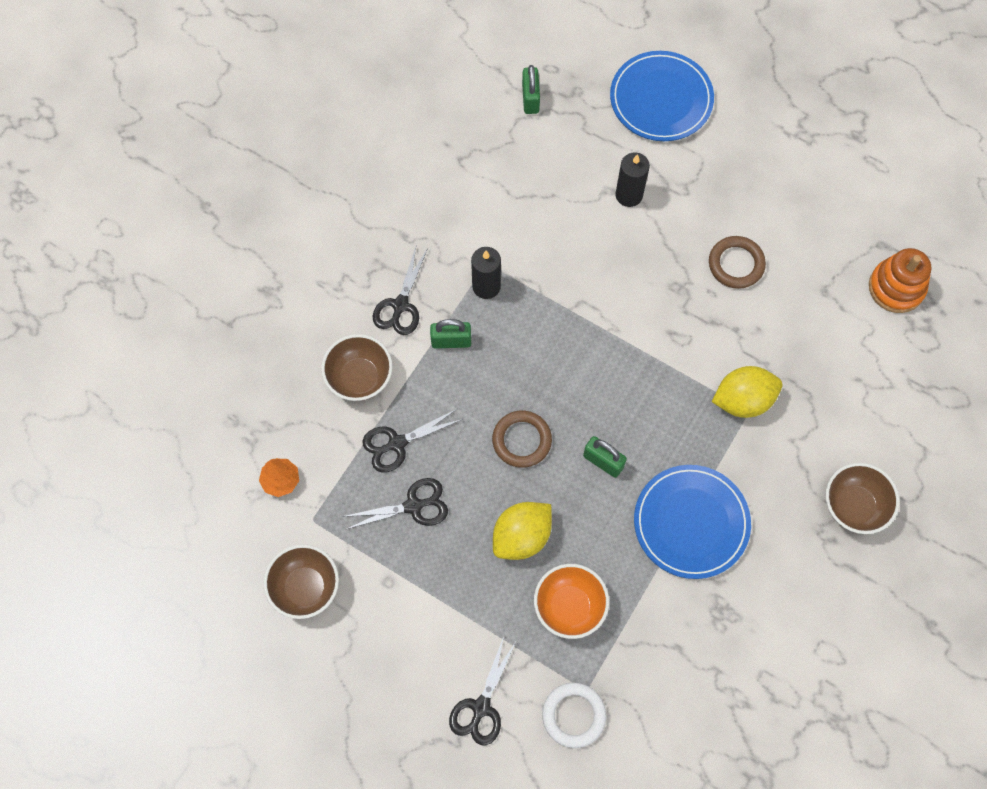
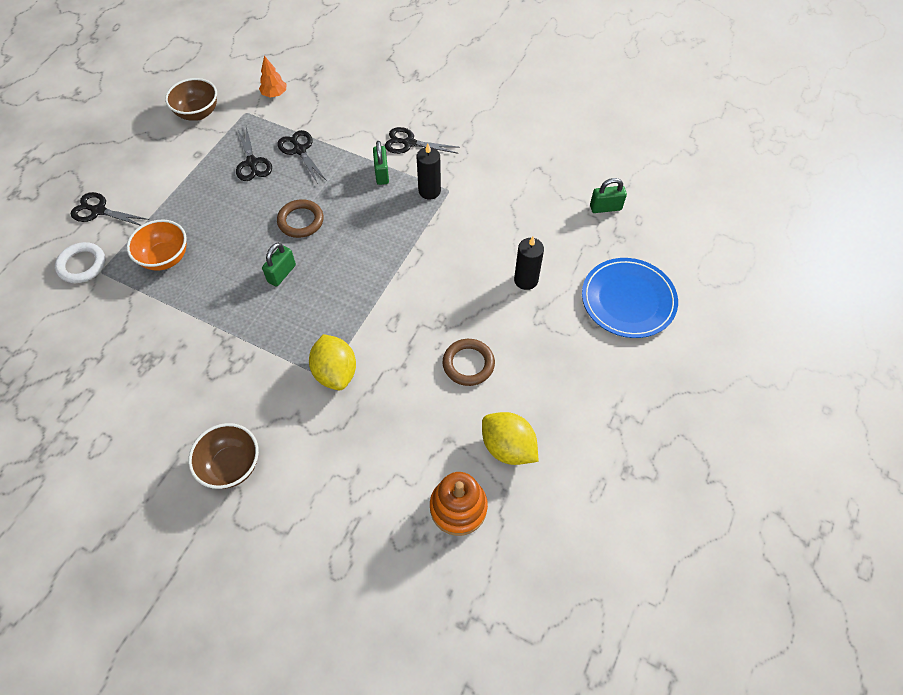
camera: 85 degrees right, 10 degrees down
(359, 378) = (350, 126): brown bowl -> none
(522, 536) = (223, 226): yellow lemon -> yellow lemon (508, 447)
(691, 523) = (226, 336): blue plate -> none

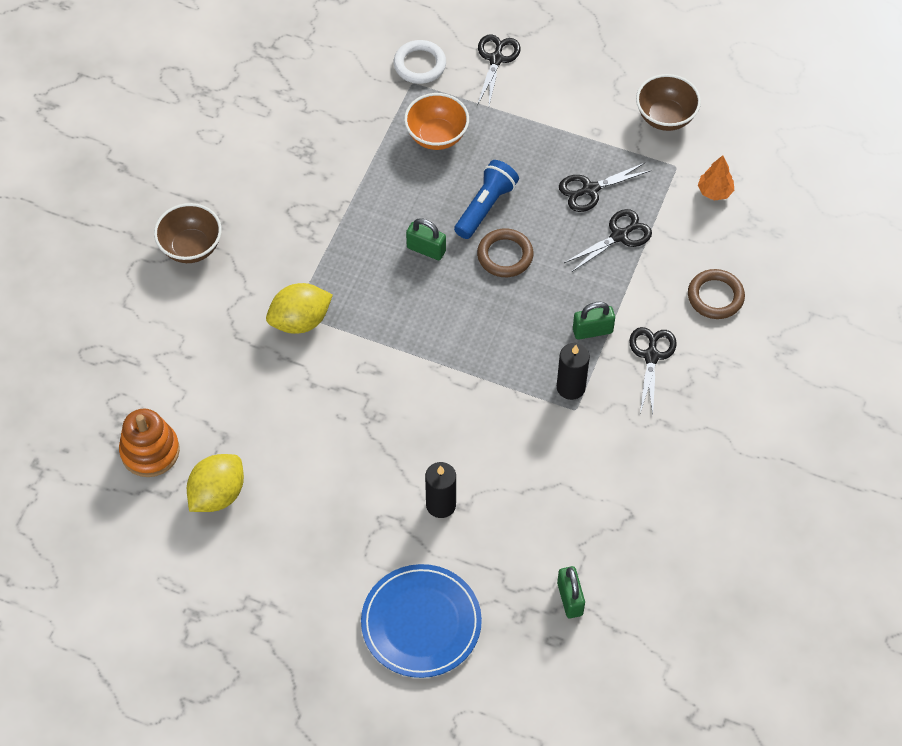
camera: 85 degrees right, 0 degrees up
(249, 230) = (485, 207): none -> blue flashlight
(468, 364) = (318, 449): brown ring -> brown ring (715, 296)

